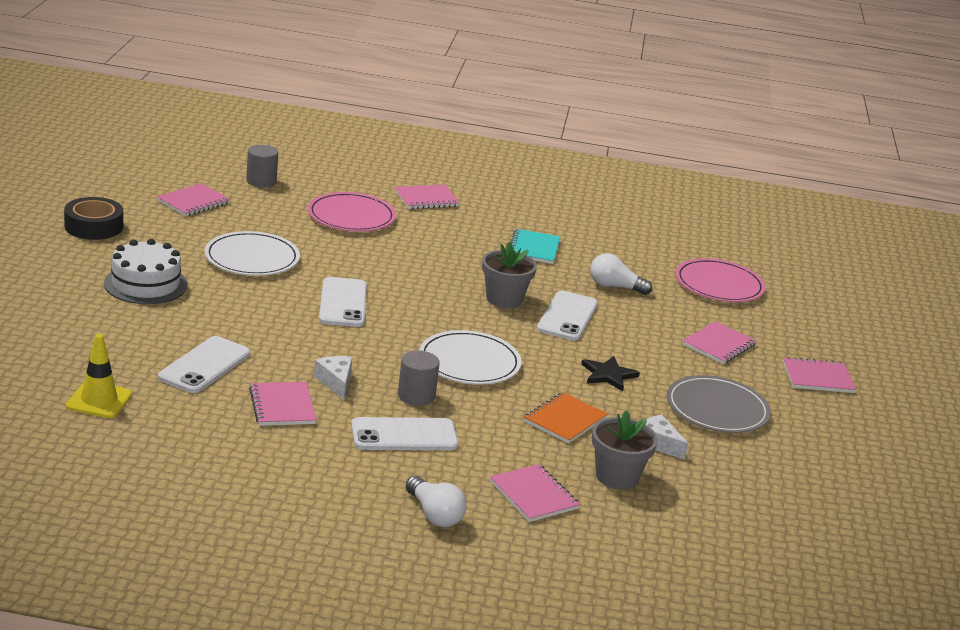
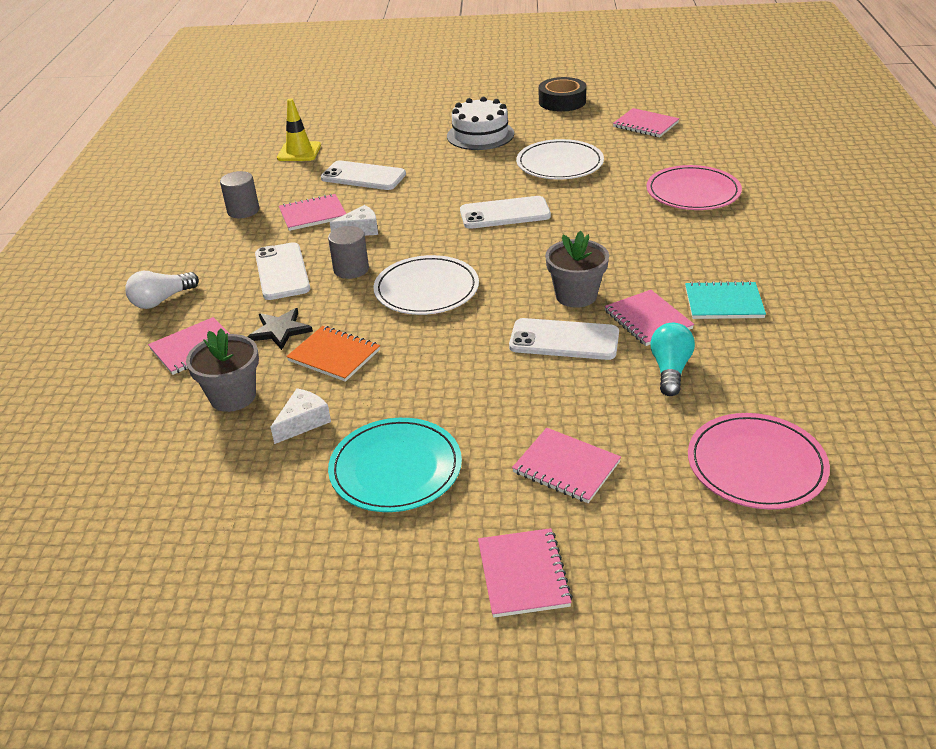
camera: 90 degrees right, 10 degrees up
(261, 181) = (723, 142): grey cylinder -> grey cylinder (243, 211)
(426, 199) = (783, 224): pink notebook -> pink notebook (648, 320)
(608, 375) = (441, 378): black star -> black star (280, 330)
(614, 287) = (670, 370): white light bulb -> turquoise light bulb
(717, 409) = (395, 468): grey plate -> turquoise plate

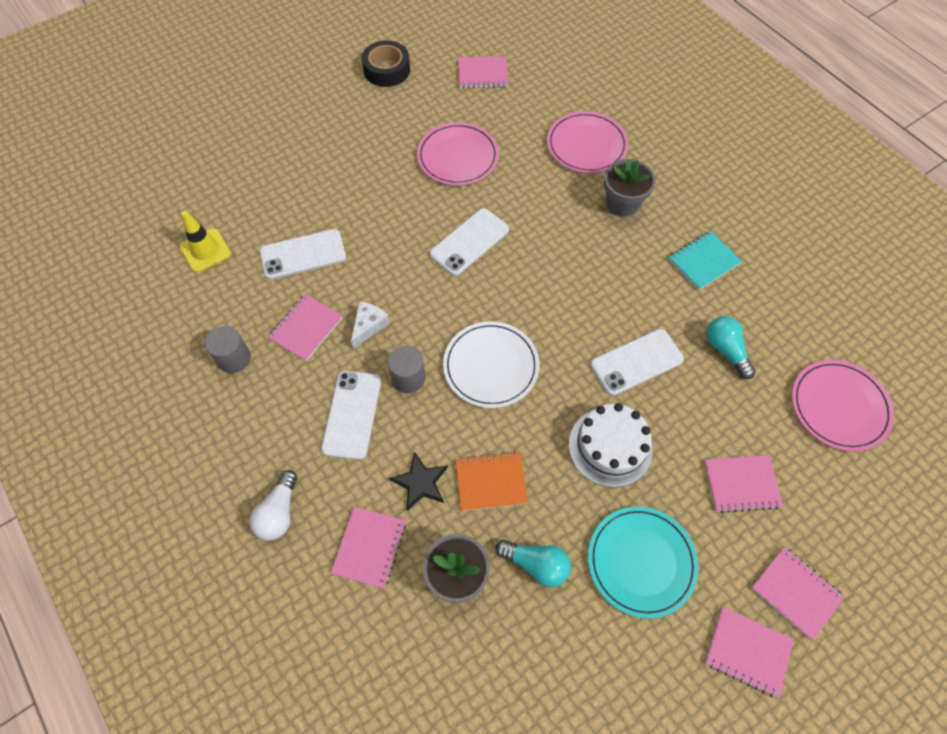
camera: 40 degrees left, 25 degrees up
(282, 272) = (352, 414): white phone -> white phone turned 60 degrees clockwise
(303, 422) = (536, 564): white cheese -> turquoise light bulb
(480, 135) = (356, 148): white cake -> white cake (610, 446)
(559, 164) = (457, 157): white plate -> pink plate
(576, 295) = (604, 309): grey flower pot -> grey flower pot (622, 203)
(648, 320) = (671, 308): pink notebook -> pink notebook (747, 651)

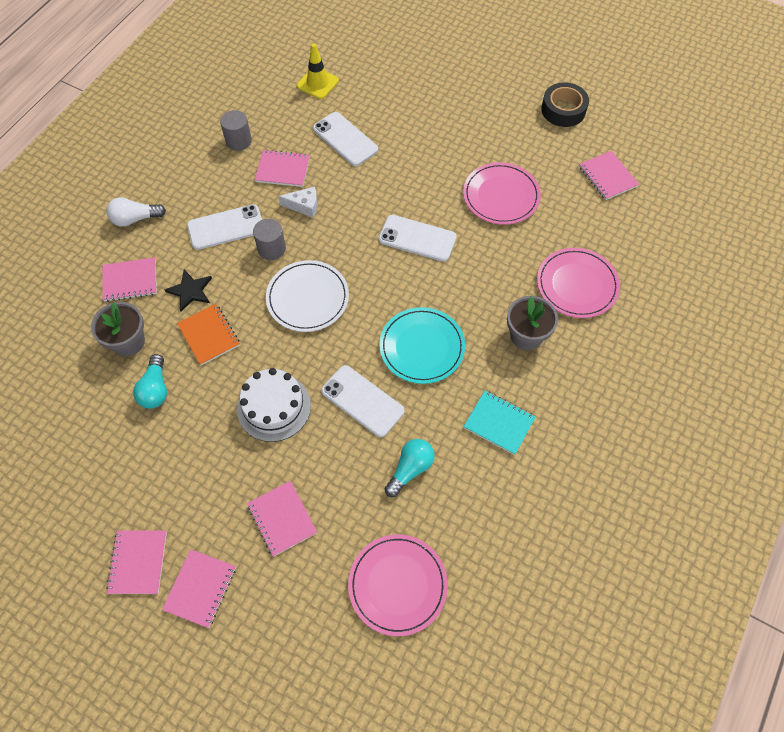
camera: 65 degrees right, 0 degrees up
(641, 562) = (184, 461): turquoise plate -> turquoise plate (422, 347)

